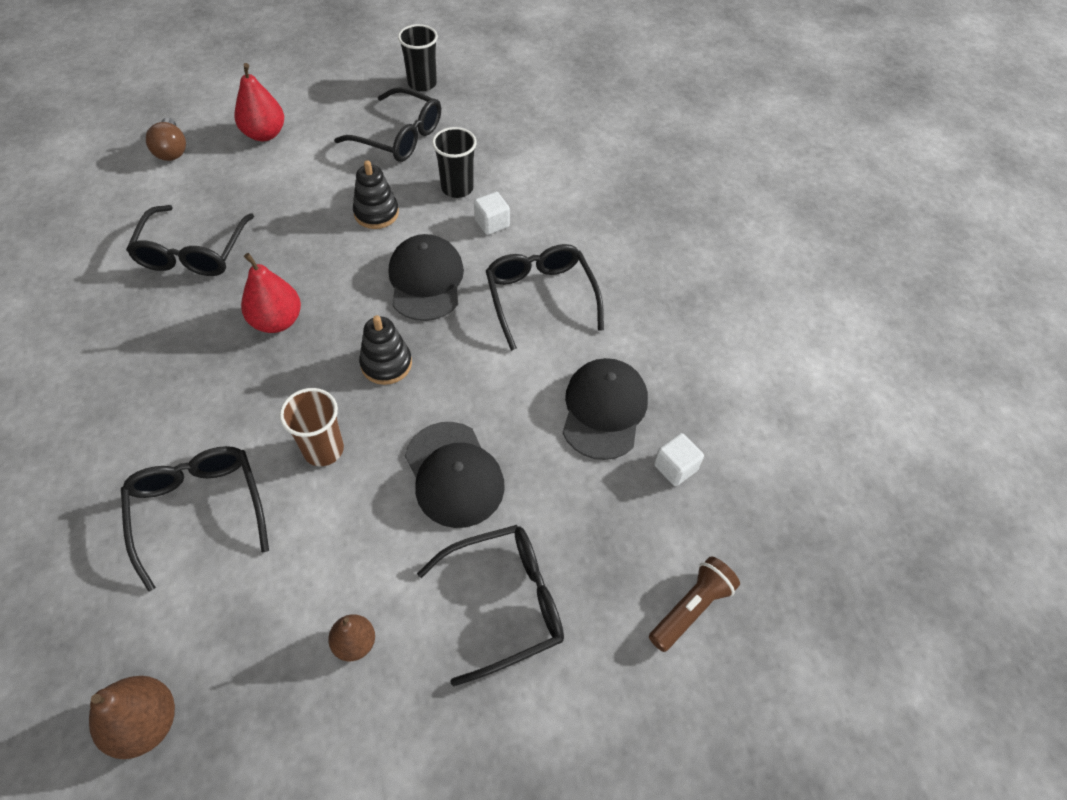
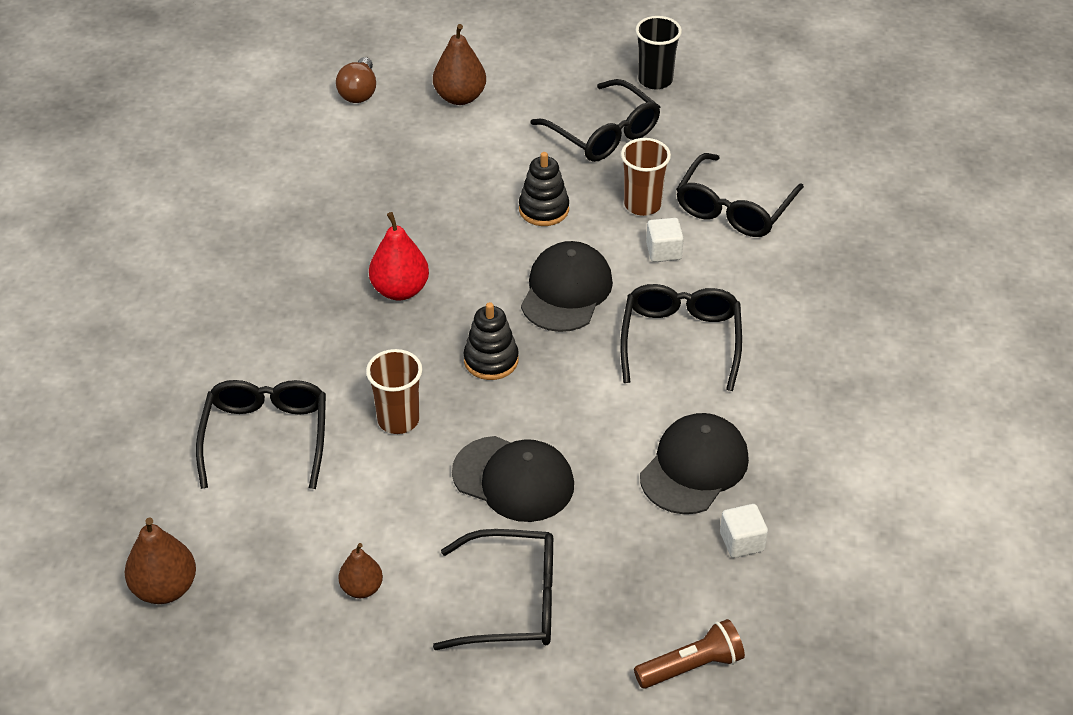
camera: 25 degrees right, 10 degrees down
(193, 253) = (343, 202): black glasses -> black glasses (733, 209)
(264, 134) = (460, 97): red pear -> brown pear
(454, 474) = (513, 479): black cap -> black cap turned 60 degrees counterclockwise
(457, 188) = (642, 205): black cup -> brown cup

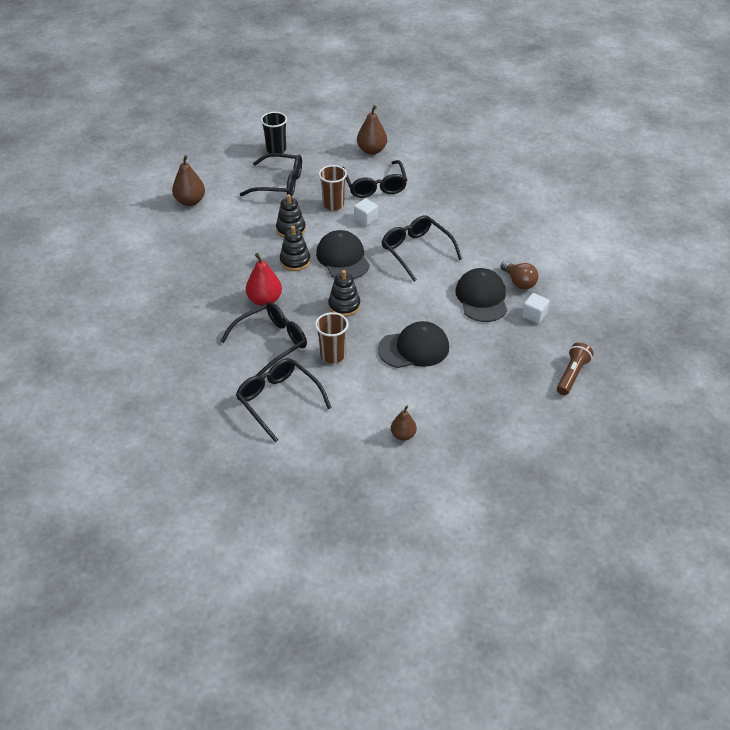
camera: 40 degrees left, 0 degrees up
(165, 588) = (311, 497): brown pear -> brown pear (371, 150)
(359, 92) = (134, 224): brown light bulb -> brown light bulb (519, 282)
(498, 258) = (295, 261): none -> black stacking toy
(513, 602) = (474, 397): black glasses -> black glasses (272, 342)

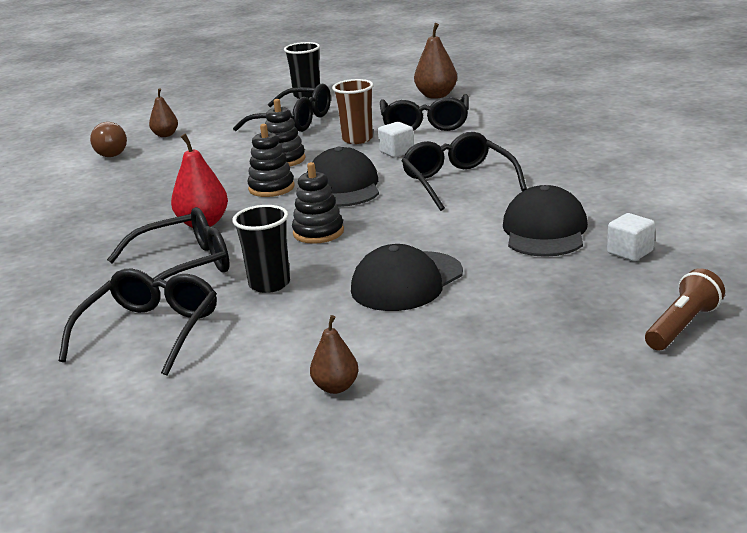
camera: 15 degrees right, 20 degrees down
(190, 201) = (165, 135): brown pear -> brown pear, size x0.63
(278, 400) = (150, 331): black glasses -> black glasses turned 45 degrees clockwise
(332, 355) = (269, 284): brown cup -> black cup
(414, 348) = (407, 282): black cap -> black cap turned 135 degrees clockwise
(519, 282) = (614, 216): brown light bulb -> brown light bulb (110, 153)

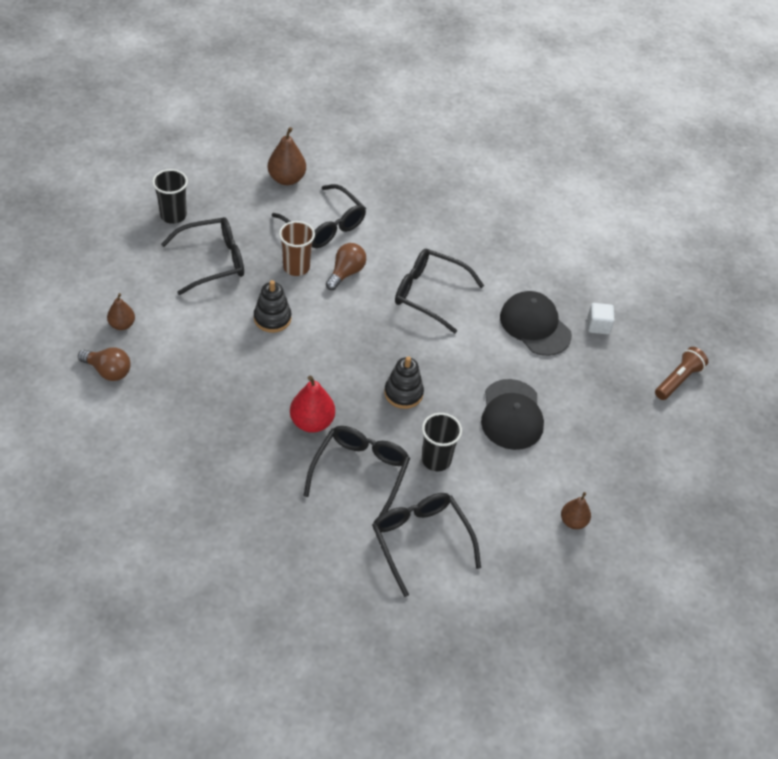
camera: 50 degrees left, 25 degrees up
(271, 188) = (308, 358): black stacking toy -> none
(343, 186) = (358, 333): black cap -> none
(397, 152) = (346, 273): white cube -> brown light bulb
(683, 326) = (678, 380): brown flashlight -> brown flashlight turned 45 degrees clockwise

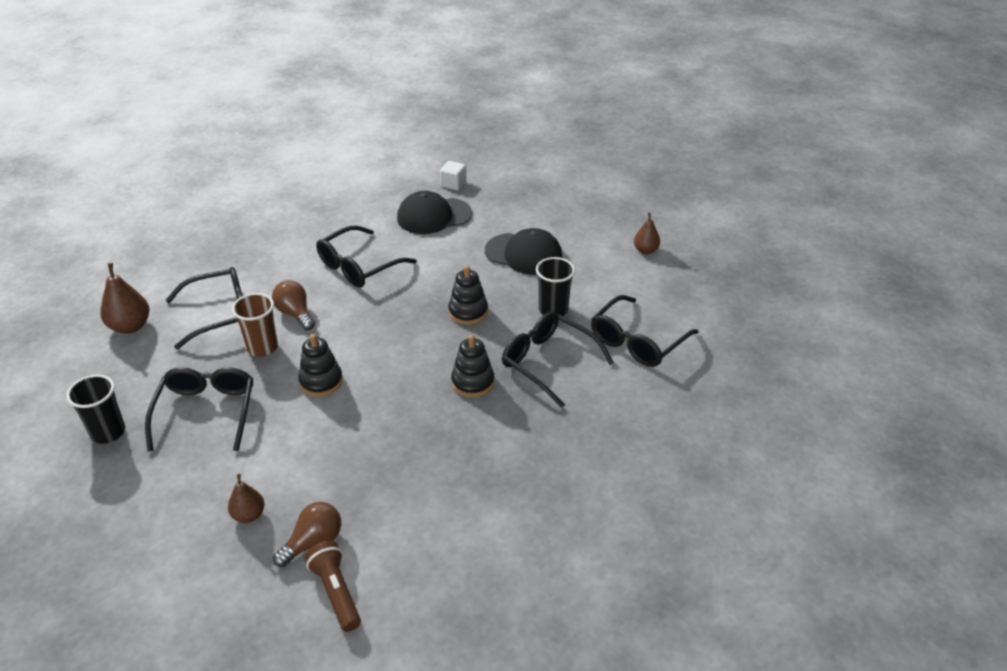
camera: 65 degrees left, 10 degrees down
(312, 422) = (473, 382): red pear -> black stacking toy
(420, 540) = (637, 341): black glasses -> black glasses turned 45 degrees counterclockwise
(678, 380) = (529, 162): brown flashlight -> brown flashlight (336, 592)

